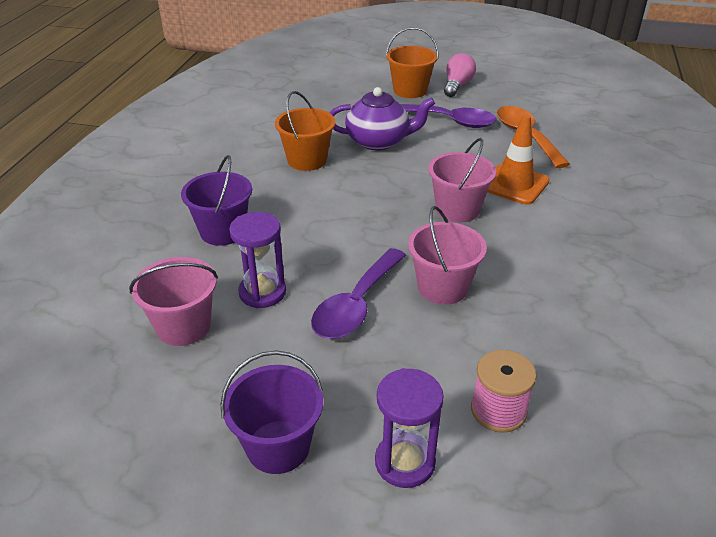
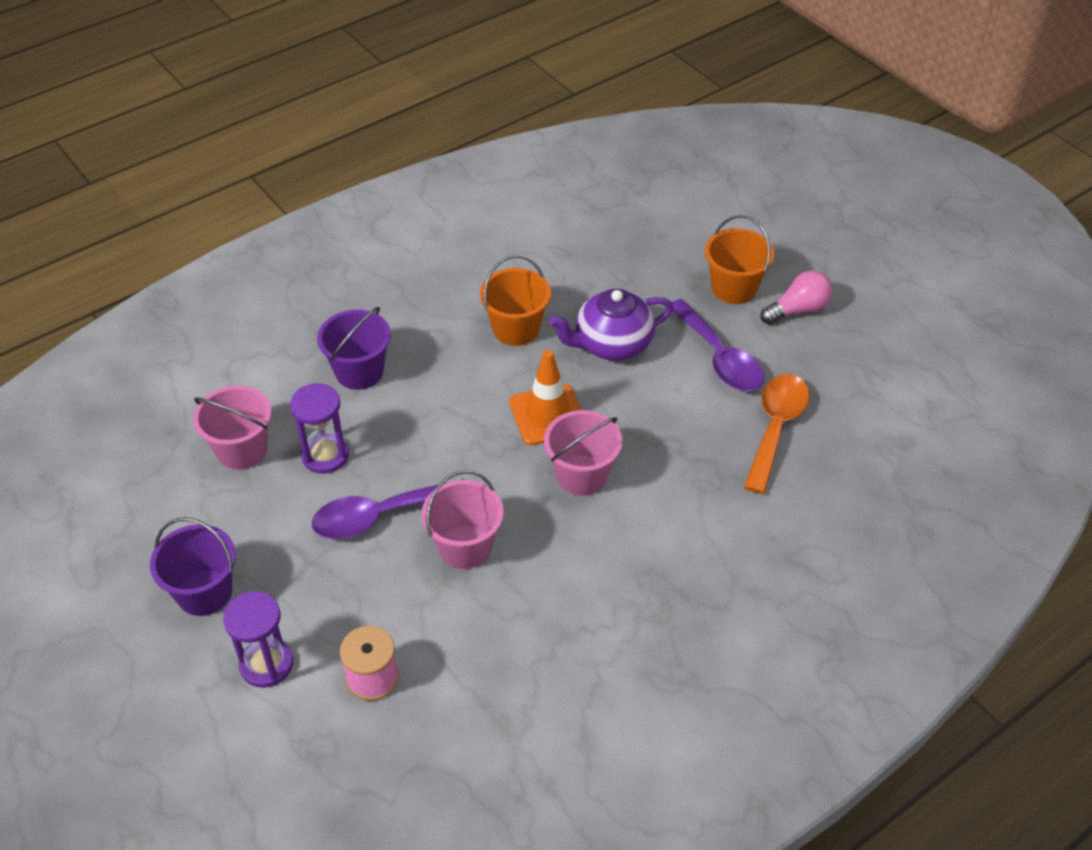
camera: 40 degrees right, 10 degrees up
(378, 141) = (611, 344): purple teapot -> purple teapot turned 120 degrees clockwise
(514, 184) = (676, 481): orange traffic cone -> orange traffic cone (548, 415)

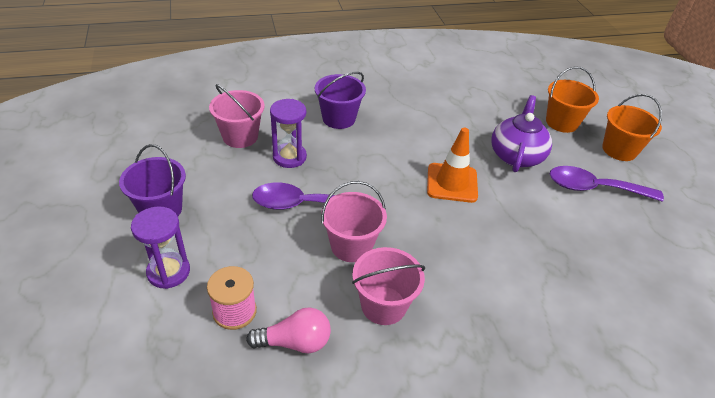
camera: 20 degrees right, 5 degrees down
(516, 329) = (453, 127): orange bucket -> orange bucket (561, 122)
(581, 475) = (459, 229): pink bucket -> pink bucket (383, 305)
(611, 344) = (516, 155): purple teapot -> purple teapot turned 105 degrees clockwise
(719, 357) = (594, 188): purple spoon -> purple spoon turned 105 degrees clockwise
(775, 428) = (625, 249): orange spoon -> none
(797, 310) = (665, 177): pink light bulb -> pink light bulb (295, 342)

